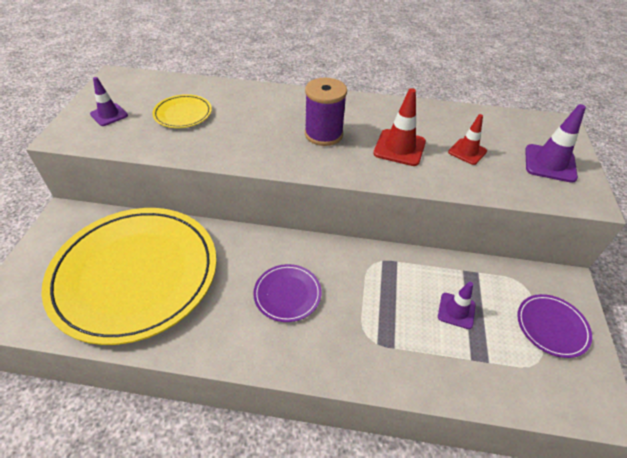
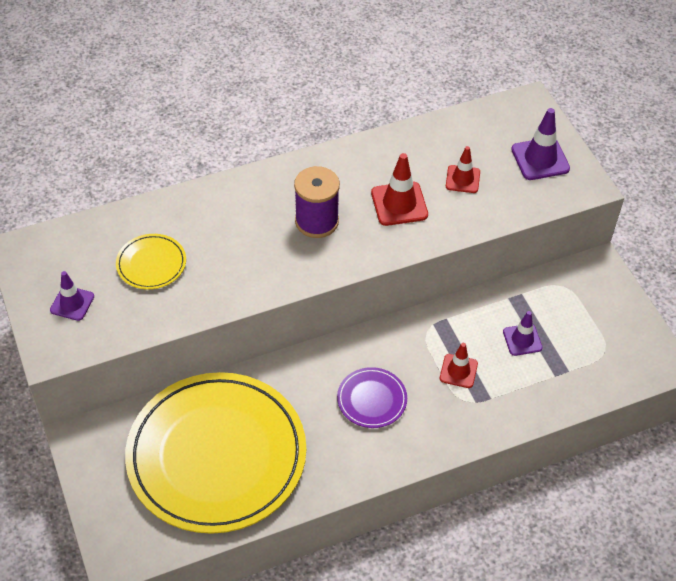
camera: 30 degrees left, 5 degrees up
(379, 308) = (458, 371): none -> red traffic cone
(552, 327) = (603, 315): purple plate -> none

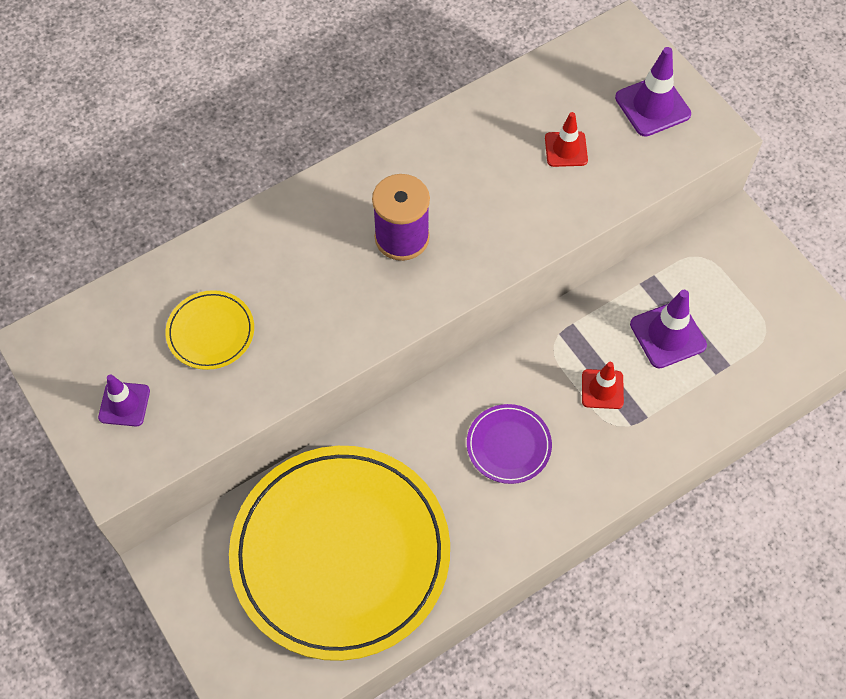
camera: 10 degrees left, 10 degrees up
(399, 204) = (497, 196): red traffic cone -> none
(522, 340) = (668, 335): purple traffic cone -> purple traffic cone, size x1.51

